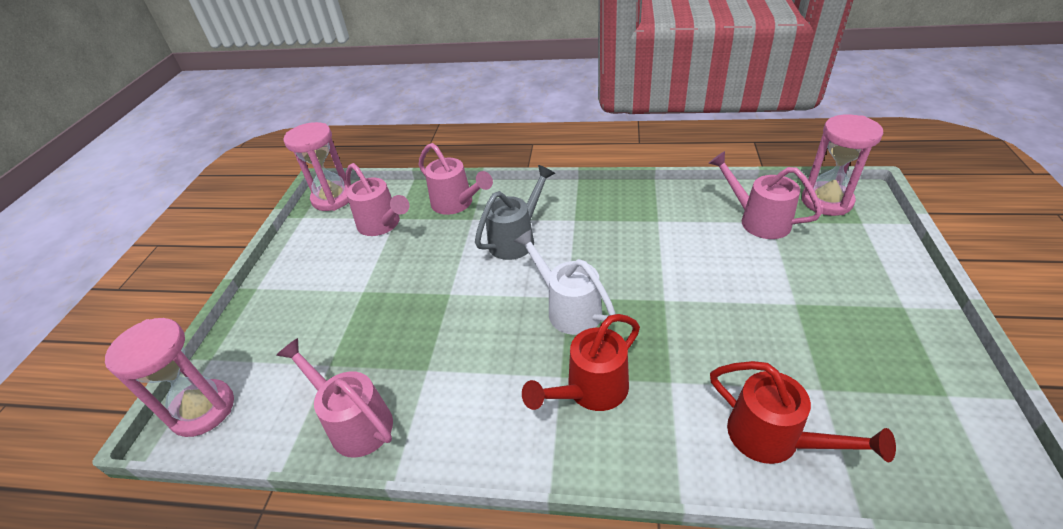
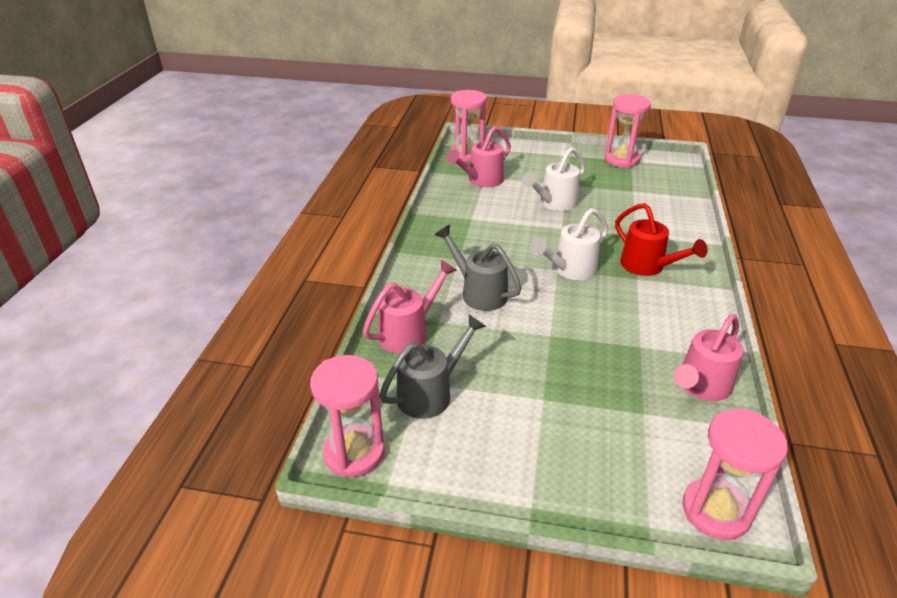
camera: 90 degrees left, 5 degrees down
(382, 225) = (430, 393): pink watering can -> grey watering can
(728, 291) = (554, 203): none -> white watering can
(773, 439) = (669, 210): red watering can -> none
(941, 380) = (621, 160): none -> pink hourglass

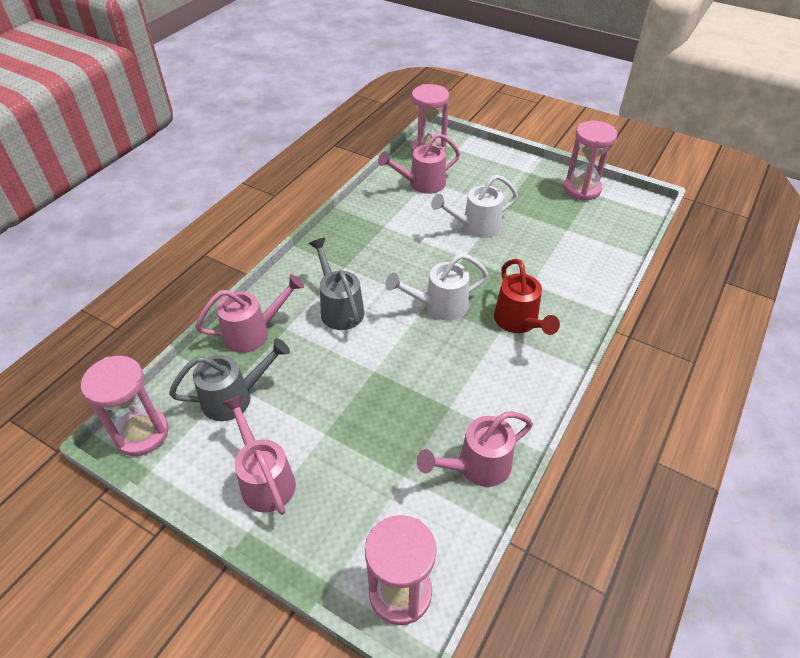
camera: 20 degrees right, 10 degrees up
(514, 455) = (265, 479): none -> pink watering can

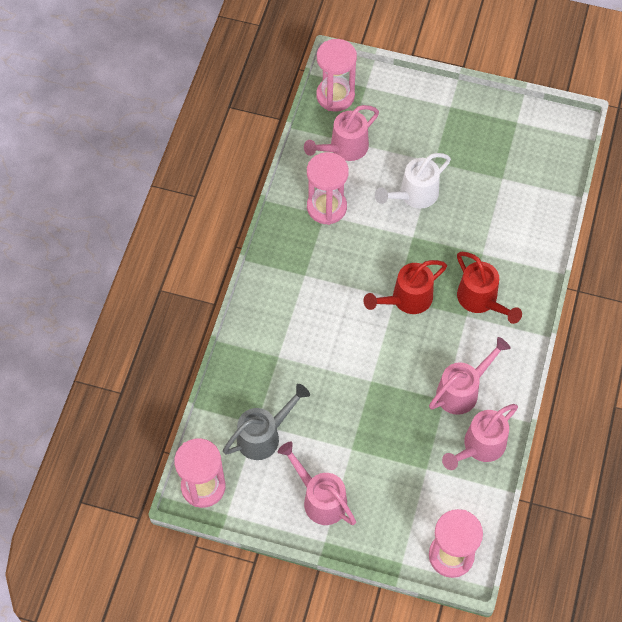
camera: 15 degrees left, 15 degrees up
(253, 333) = (251, 368): pink watering can -> pink watering can (462, 390)
(339, 308) = (317, 323): grey watering can -> none
(439, 306) = (407, 299): white watering can -> red watering can
(582, 189) = (507, 119): pink hourglass -> pink hourglass (326, 207)

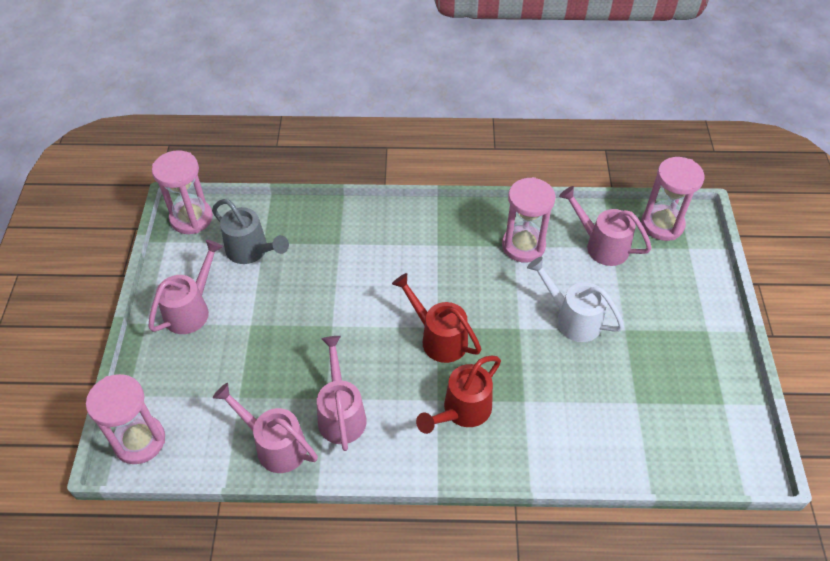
camera: 75 degrees right, 10 degrees down
(462, 390) = (341, 414): pink watering can -> pink watering can turned 135 degrees counterclockwise

